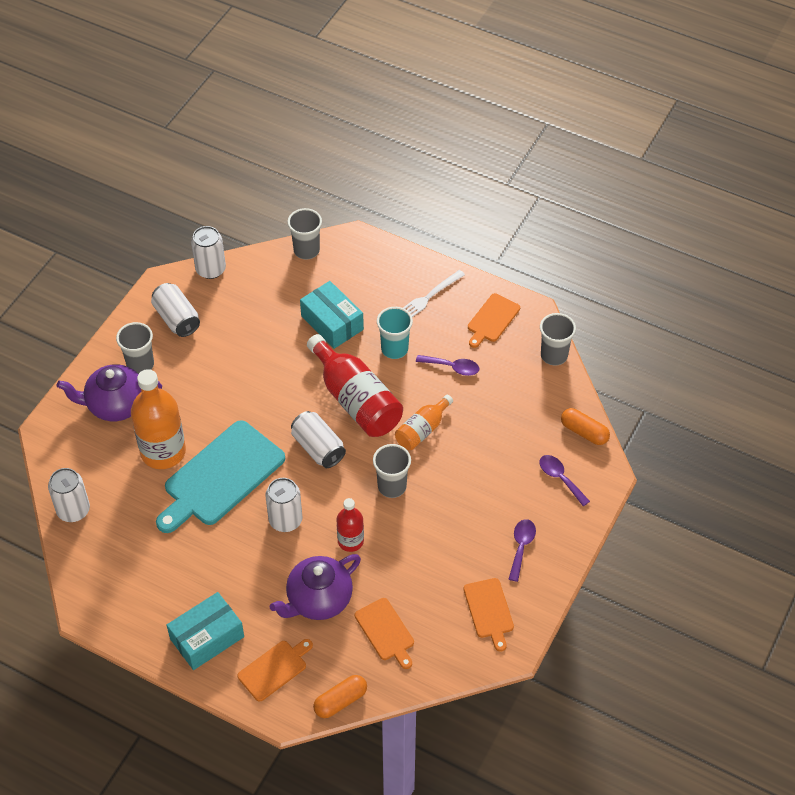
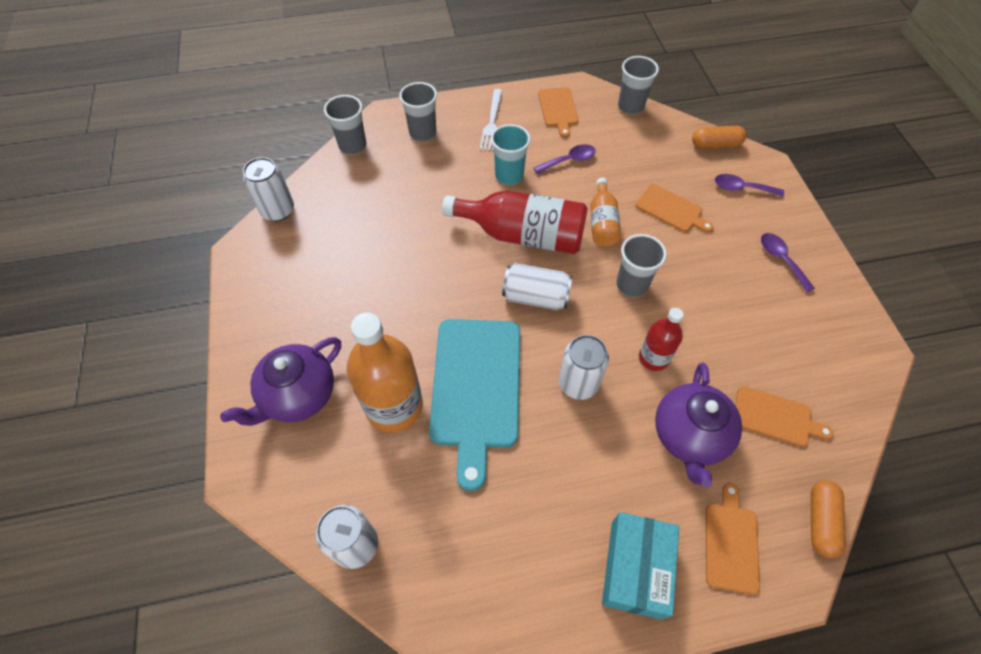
camera: 40 degrees left, 5 degrees up
(140, 365) = (288, 338): grey cup -> grey cup (423, 133)
(177, 319) = (285, 272): white can -> none
(332, 323) = (435, 187): turquoise box -> none
(489, 611) = (824, 330): orange cutting board -> orange cutting board (671, 209)

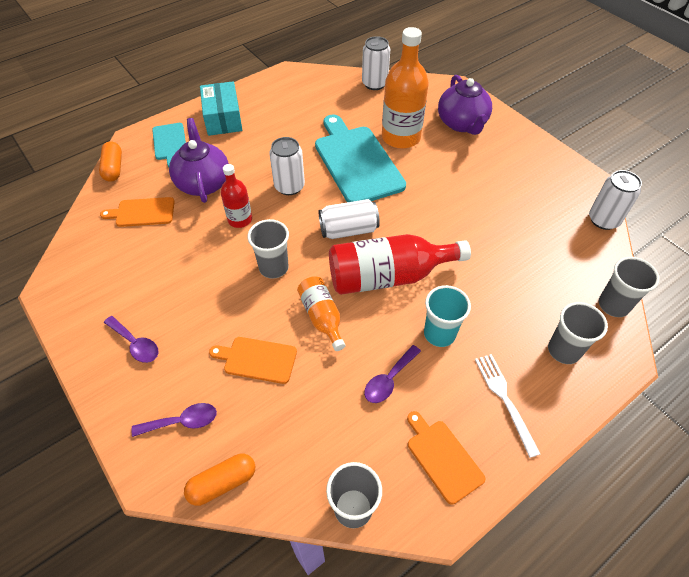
camera: 155 degrees right, 5 degrees down
(298, 395) = (462, 124): purple teapot -> purple teapot turned 150 degrees clockwise
(731, 543) = (170, 143): orange cutting board -> turquoise cutting board

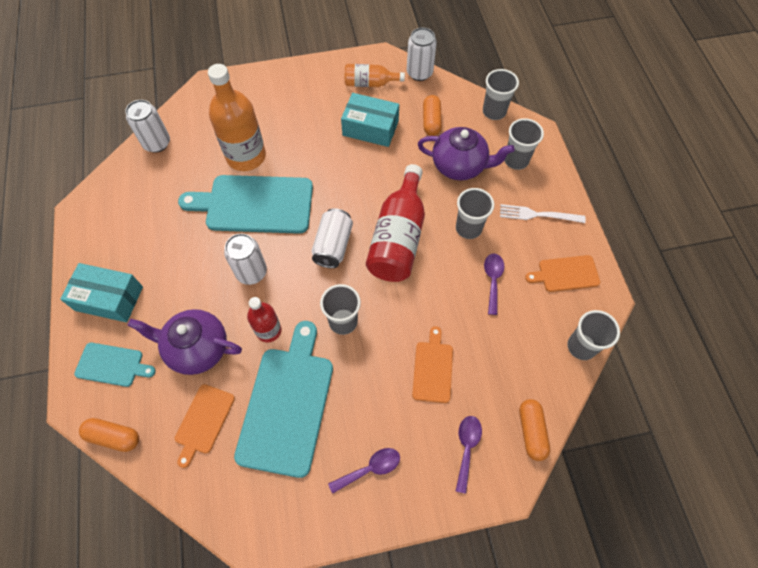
camera: 65 degrees left, 10 degrees up
(177, 259) = (287, 404): none -> turquoise cutting board
(257, 359) = (433, 369): orange cutting board -> orange cutting board turned 150 degrees clockwise
(322, 317) = (414, 303): orange bottle -> orange bottle (370, 83)
(389, 380) = (492, 280): purple spoon -> purple spoon turned 150 degrees counterclockwise
(439, 334) = (468, 228): turquoise cup -> grey cup
(462, 124) = (260, 104): purple teapot -> purple teapot (459, 166)
(499, 207) = (370, 128): none -> turquoise box
(550, 252) = (431, 121): none -> orange capsule

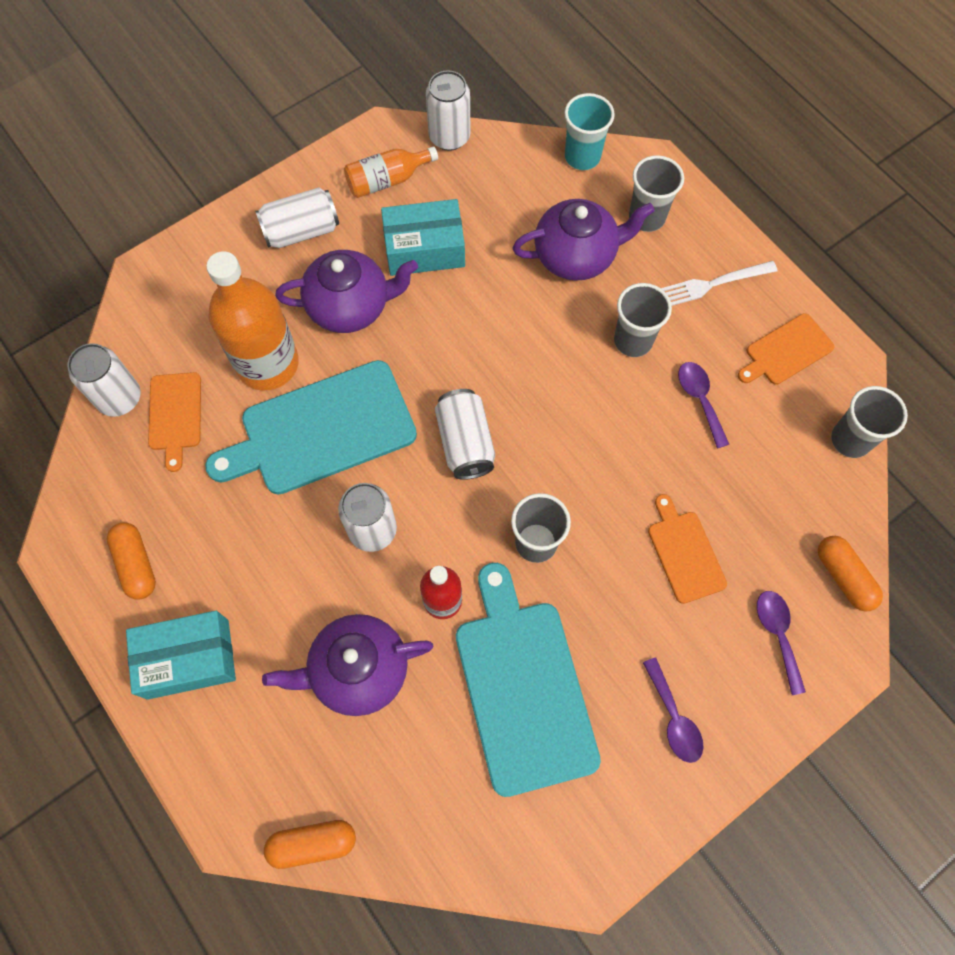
camera: 25 degrees left, 5 degrees up
(112, 365) = (251, 749): turquoise cutting board -> none
(203, 421) = (424, 763): orange cutting board -> orange cutting board (175, 415)
(306, 93) = (301, 231): none -> white can
(310, 143) = (350, 306): none -> purple teapot
(370, 468) = (674, 718): purple spoon -> purple spoon turned 120 degrees clockwise
(398, 237) = (547, 393): red bottle -> none
(431, 121) = (504, 205): orange capsule -> orange capsule (136, 564)
(494, 112) = (582, 157): grey cup -> turquoise cup

